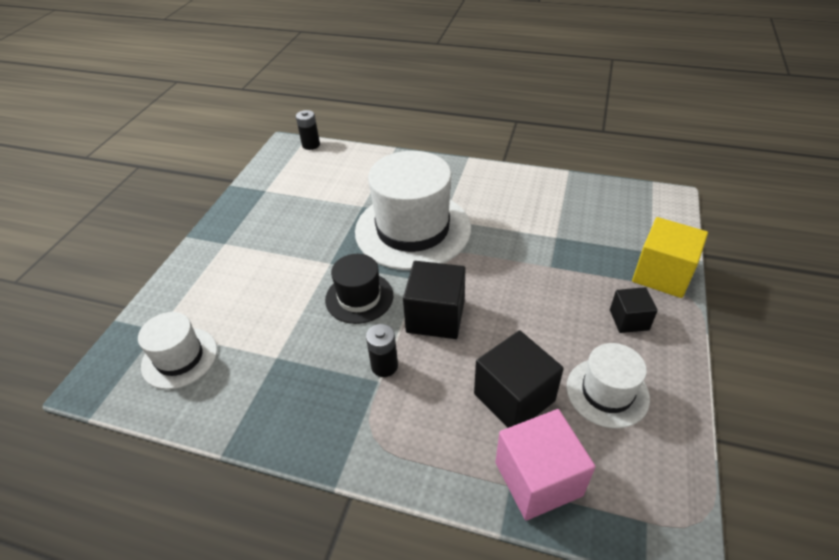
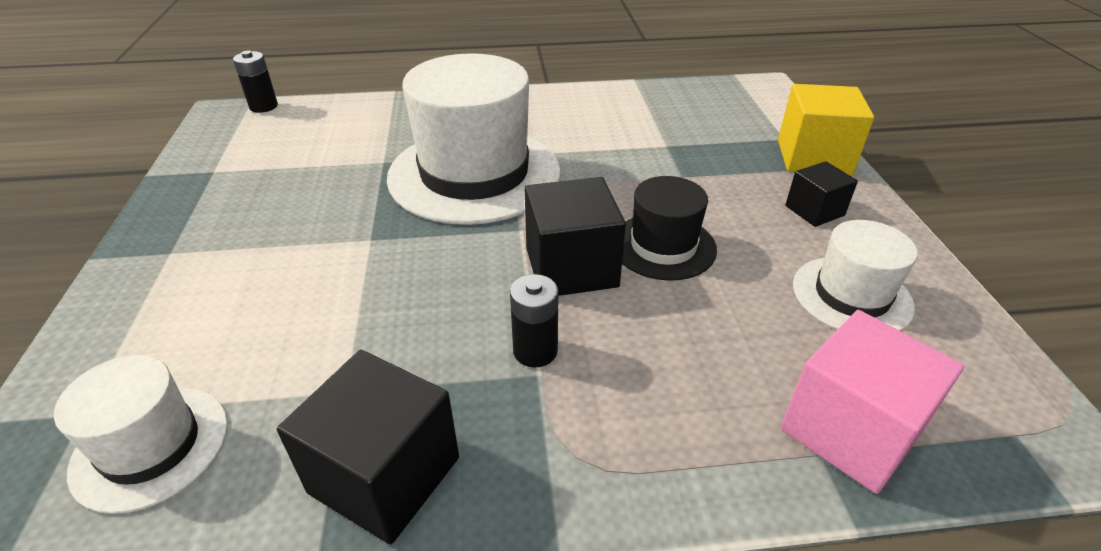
camera: 25 degrees left, 5 degrees down
(359, 297) = (442, 272): black hat -> black hat (663, 246)
(514, 397) = (744, 336): black cube -> black cube (385, 475)

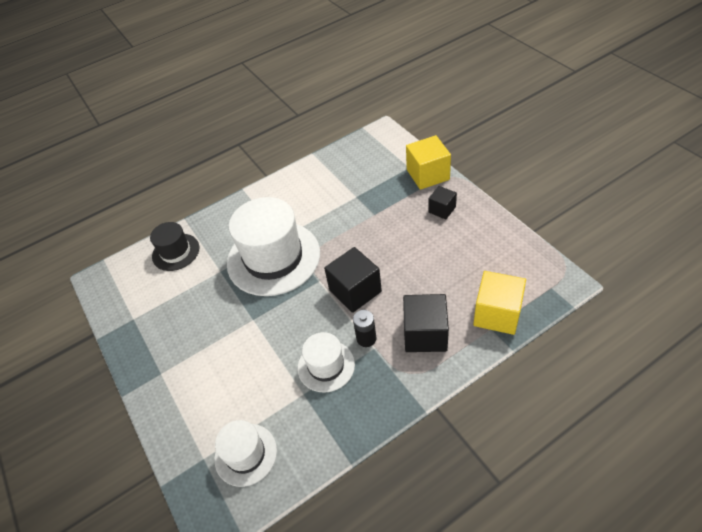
camera: 20 degrees left, 10 degrees up
(263, 106) = (117, 263): black battery -> none
(385, 475) = (345, 416): black cube -> black cube (425, 334)
(663, 246) = (387, 260): black hat -> black hat (176, 252)
(850, 430) = (497, 314): pink cube -> yellow cube
(851, 295) = (475, 251): white hat -> white hat (326, 366)

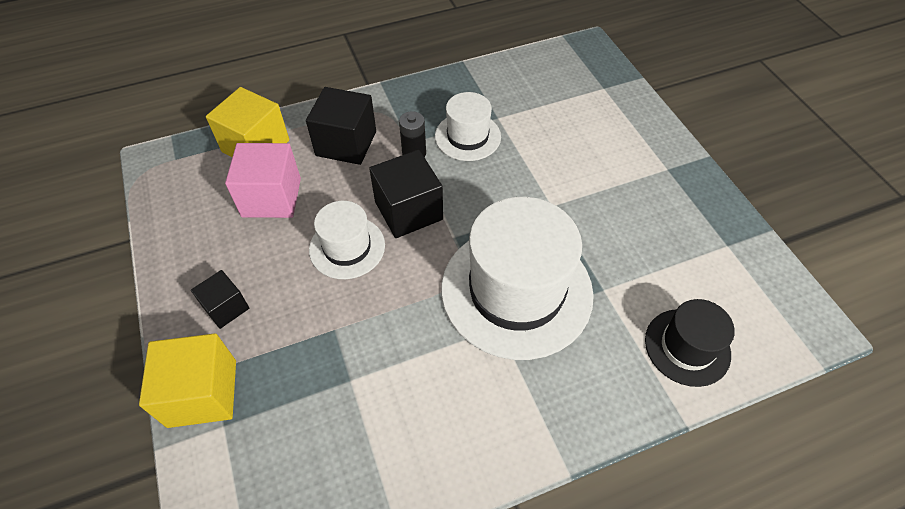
camera: 175 degrees left, 5 degrees up
(246, 454) = (561, 83): white hat -> white hat (347, 247)
(457, 277) = (271, 197): none -> pink cube

